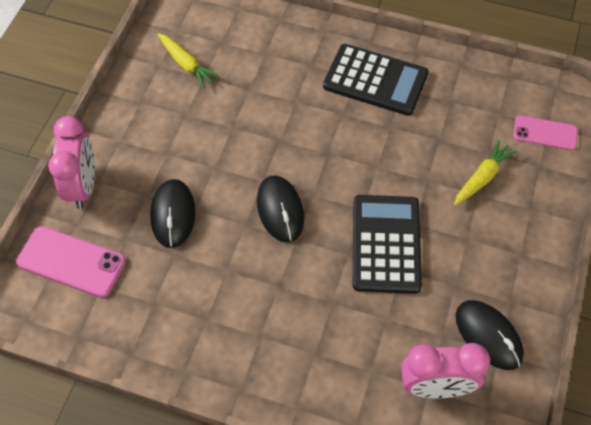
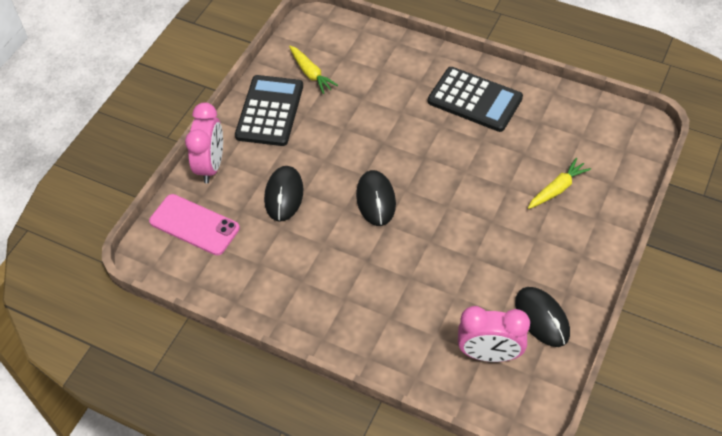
camera: 10 degrees right, 5 degrees down
(386, 244) = (463, 235): black calculator -> black calculator (269, 111)
(545, 133) = (620, 156): pink phone -> none

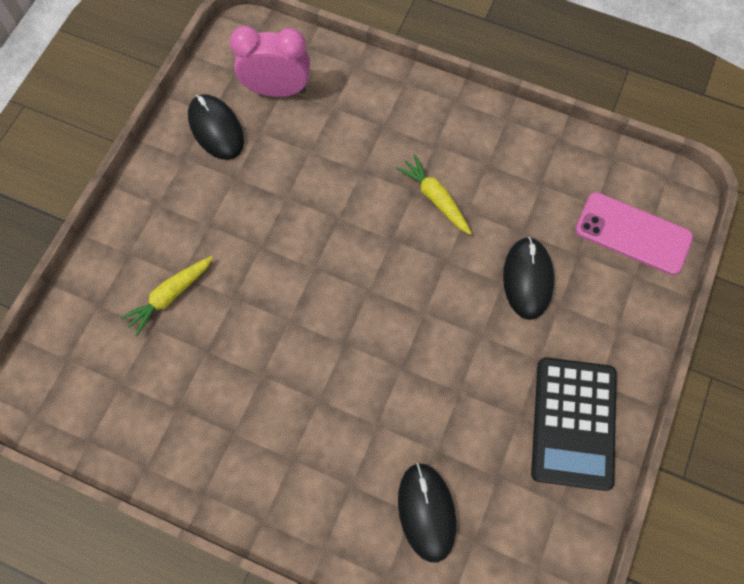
camera: 175 degrees right, 15 degrees up
(211, 166) = (635, 323): pink clock -> none
(311, 73) = (523, 502): yellow carrot -> yellow carrot (435, 198)
(376, 199) = (407, 274): black mouse -> black mouse (426, 512)
(474, 100) = (267, 450): black calculator -> none

